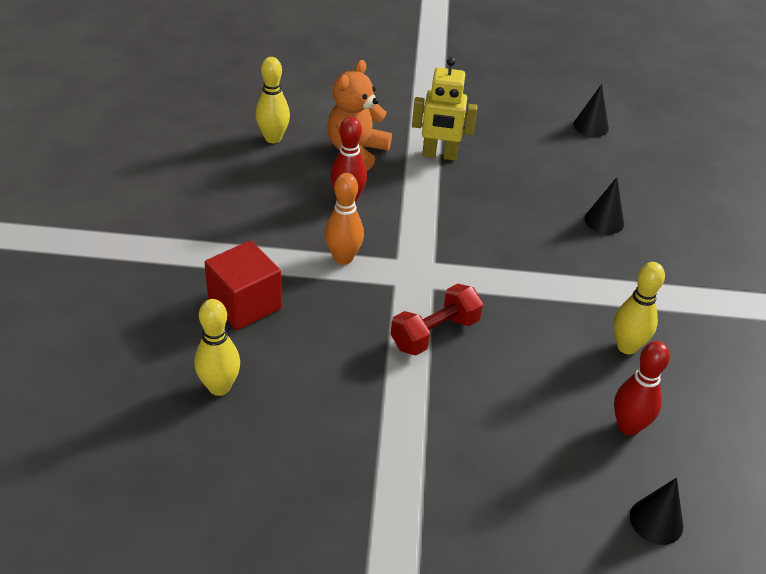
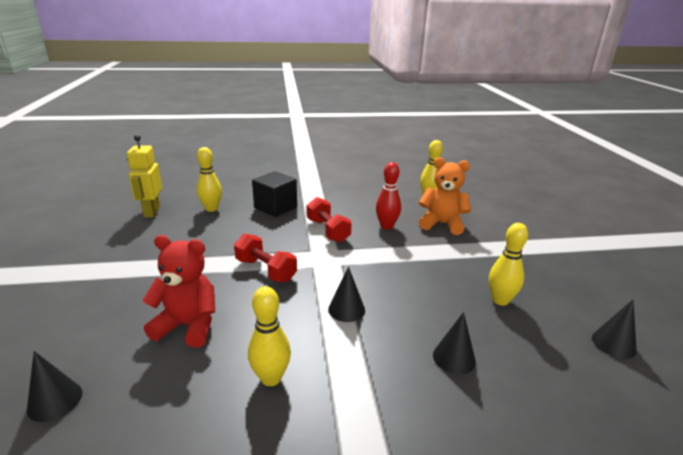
camera: 80 degrees right, 15 degrees down
(244, 304) = (275, 207): red cube -> black cube
(343, 258) = (327, 230): orange bowling pin -> red dumbbell
(439, 155) = (469, 256): yellow robot -> yellow robot (151, 212)
(524, 164) = (500, 300): none -> yellow bowling pin
(526, 275) = (346, 309): none -> black cone
(542, 412) = (188, 326): none -> red teddy bear
(628, 426) = (168, 380): red bowling pin -> none

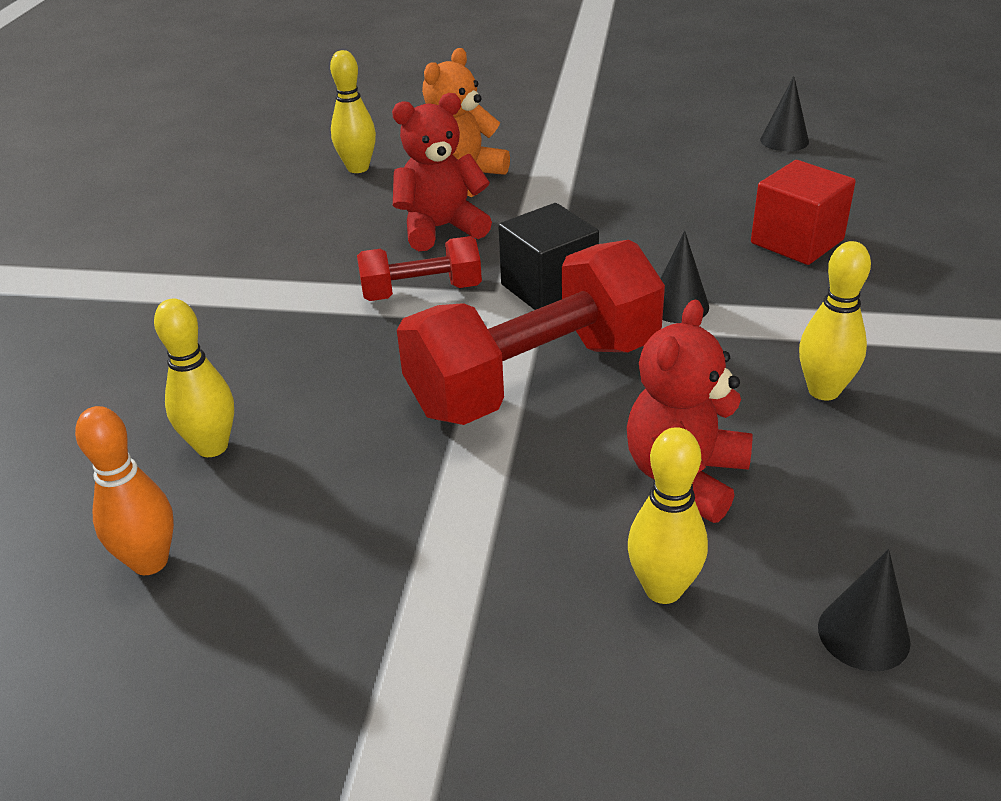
camera: 70 degrees left, 10 degrees up
(151, 212) = (150, 562): yellow robot -> orange bowling pin
(265, 270) = (535, 378): red dumbbell -> red dumbbell, size x1.89
(275, 207) = (274, 347): black cube -> black cube (549, 288)
(386, 226) = (441, 228): red bowling pin -> red teddy bear
(454, 358) = (797, 241): black cone -> red cube
(500, 300) = (688, 183): yellow bowling pin -> yellow bowling pin (663, 589)

